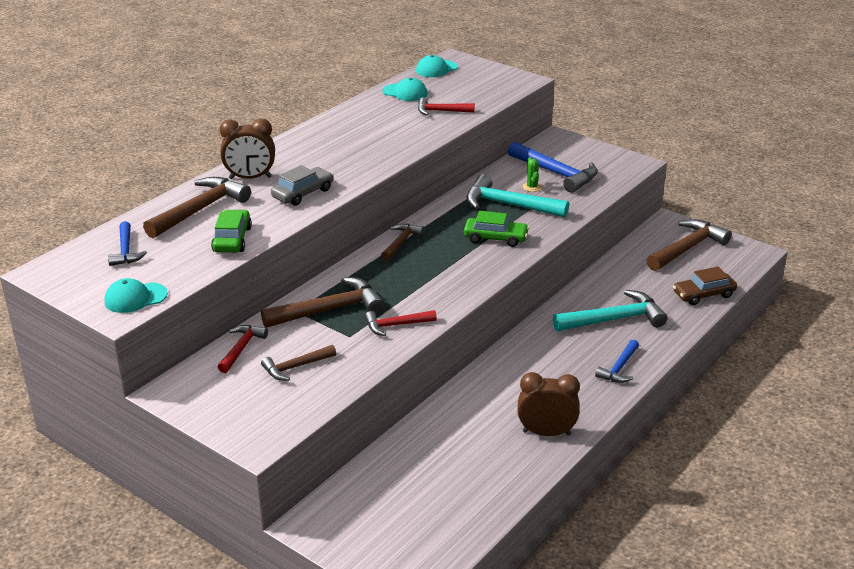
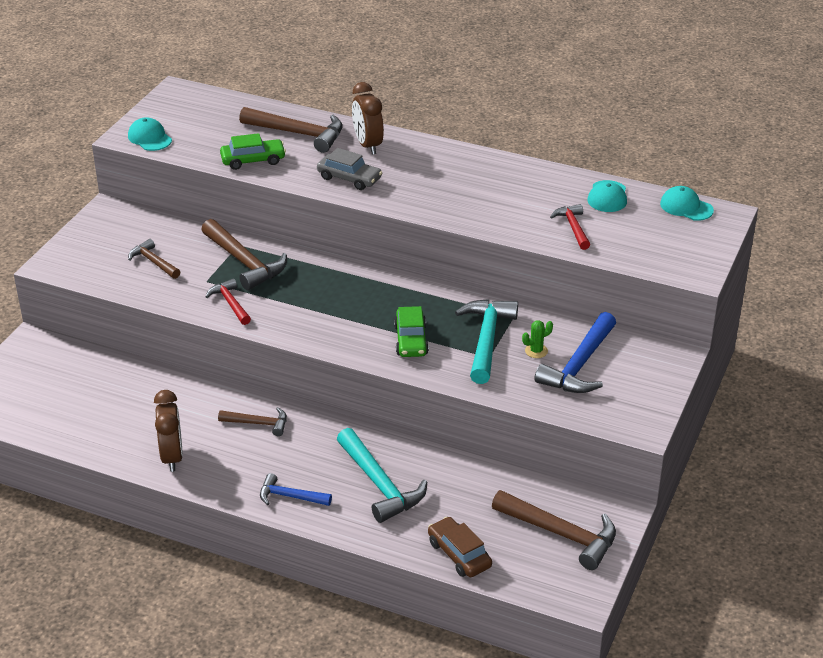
camera: 75 degrees right, 5 degrees up
(125, 251) = (219, 116): blue hammer -> none
(241, 348) = (174, 229): red hammer -> none
(401, 243) = (377, 281): brown hammer -> brown hammer (258, 423)

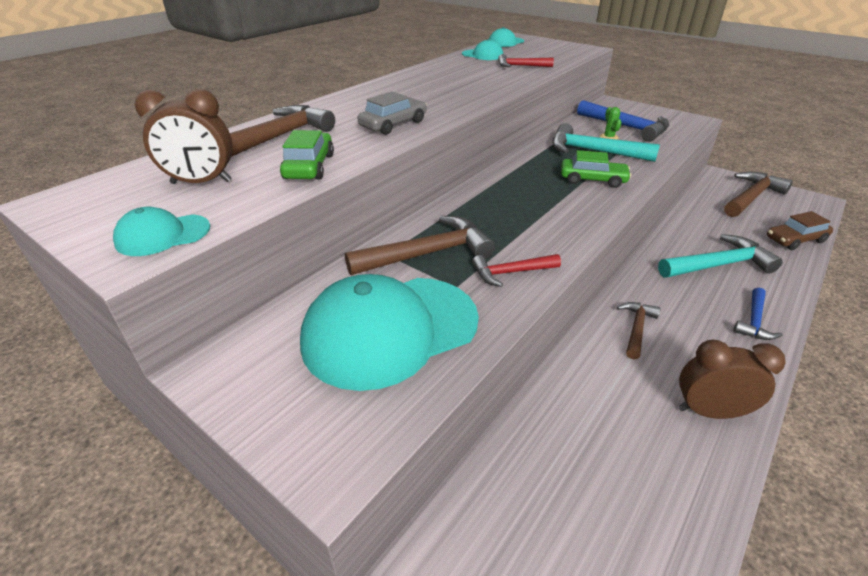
camera: 75 degrees left, 0 degrees up
(154, 262) = (390, 330): brown hammer -> turquoise cap
(368, 145) = (336, 111): brown clock -> brown clock (201, 182)

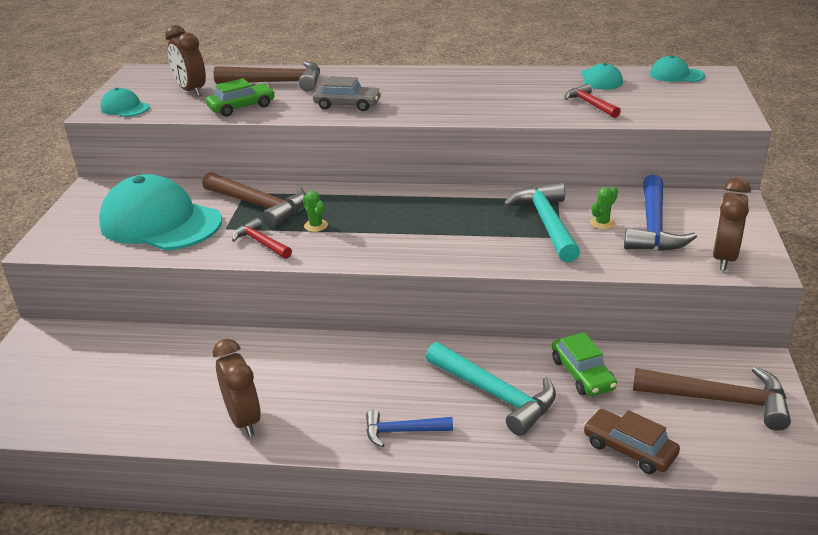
camera: 60 degrees right, 5 degrees down
(505, 235) = (316, 225): none -> green cactus
(592, 180) = (471, 238): green car -> green car (582, 374)
(636, 329) = (328, 362): brown hammer -> none
(679, 124) = (724, 258): none -> brown clock

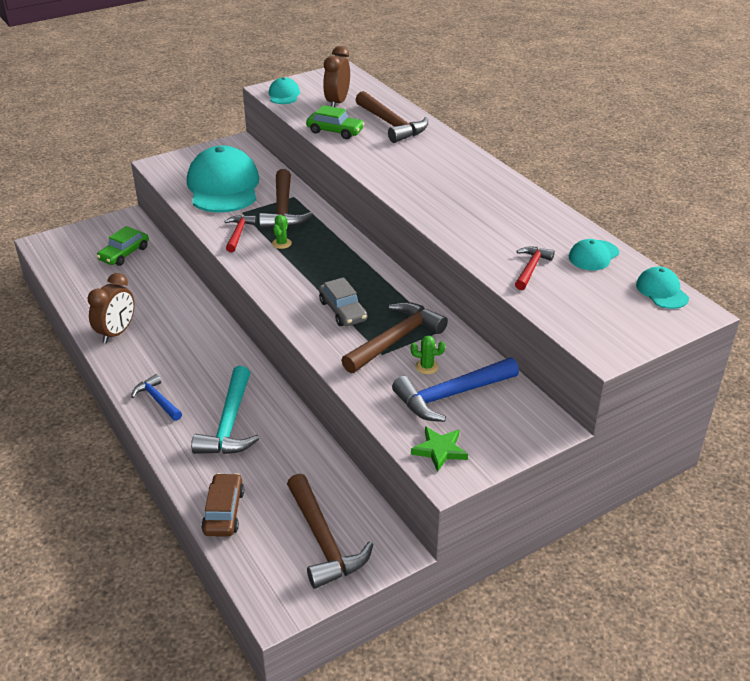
camera: 50 degrees right, 5 degrees up
(347, 105) = (389, 167): grey car -> grey car (342, 311)
(547, 223) = (395, 340): turquoise hammer -> brown hammer
(582, 374) = (290, 456): green car -> green car (124, 254)
(724, 258) = (439, 450): brown clock -> green star

